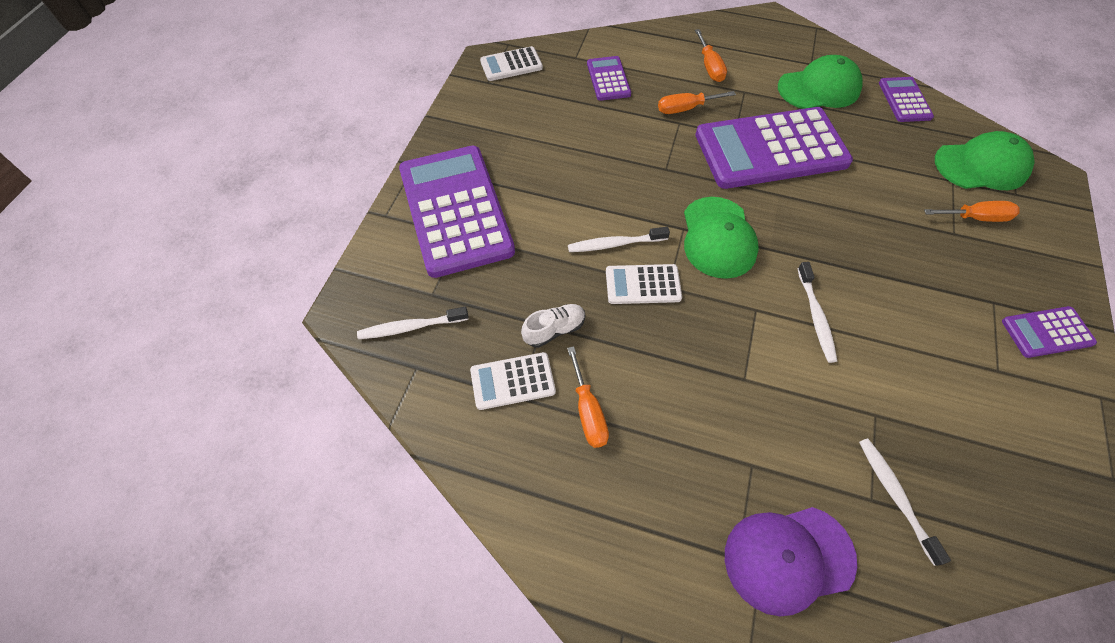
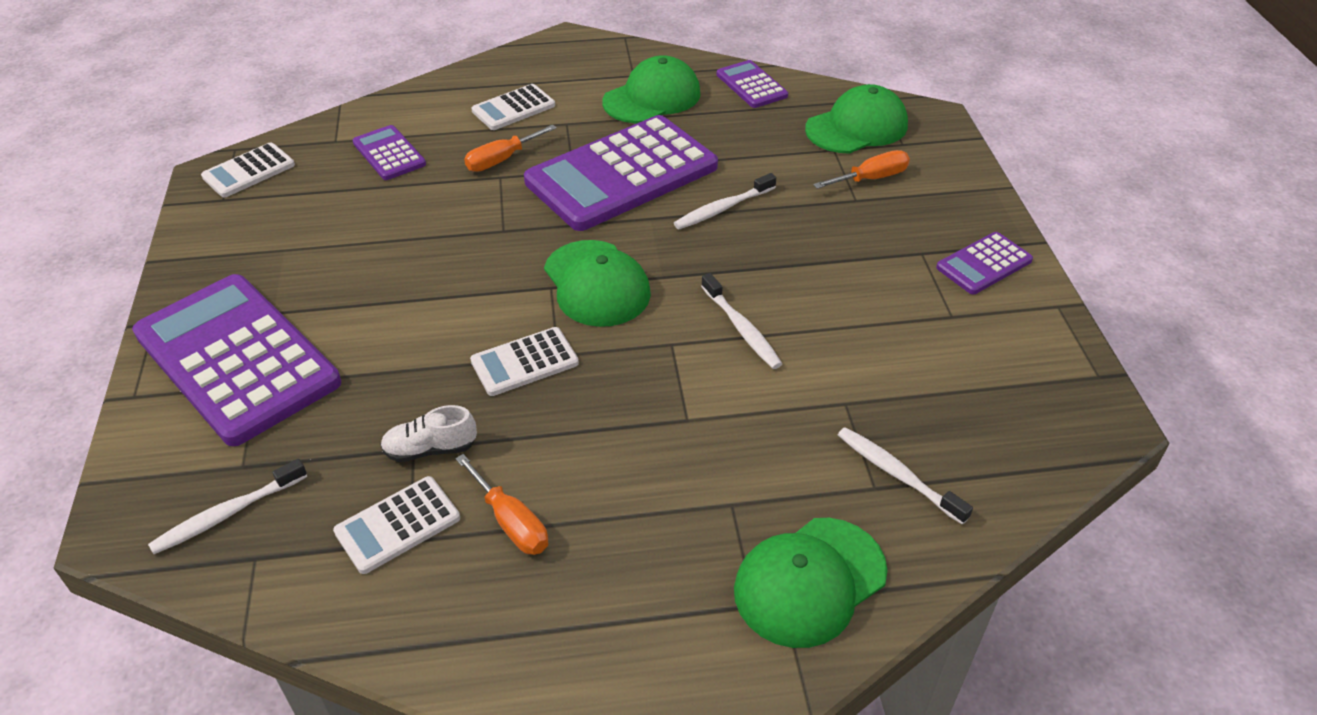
camera: 25 degrees left, 15 degrees down
(554, 330) = (430, 449): white shoe -> white shoe turned 135 degrees counterclockwise
(615, 244) = (471, 330): white toothbrush -> white toothbrush (723, 208)
(709, 67) = (513, 108): orange screwdriver -> white calculator
(788, 558) = (809, 581): purple cap -> green cap

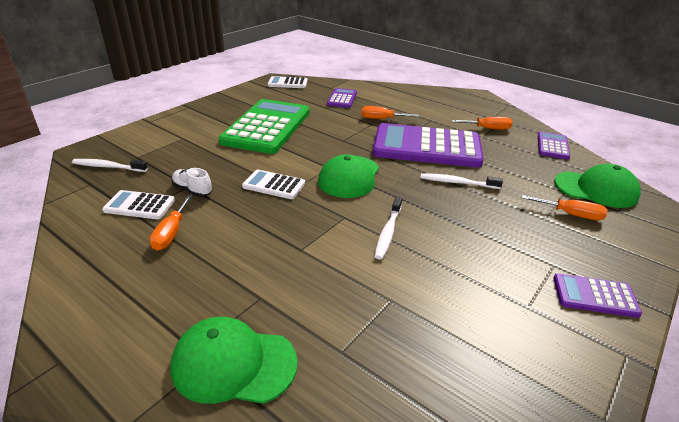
camera: 45 degrees right, 10 degrees down
(237, 358) = (191, 128): purple calculator -> none
(359, 277) = (267, 127): none -> green calculator
(513, 108) = (415, 106): white calculator -> none
(652, 98) = (488, 129): green cap -> orange screwdriver
(897, 474) = (364, 356): white toothbrush -> none

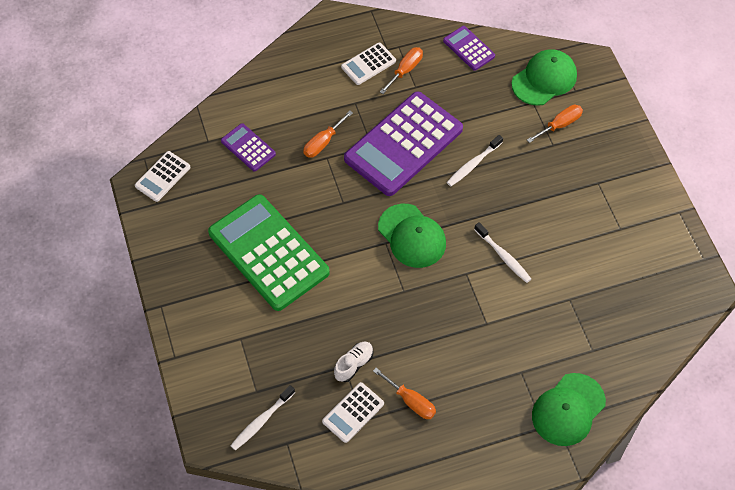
camera: 55 degrees left, 25 degrees up
(192, 190) = (354, 364): white shoe -> white shoe turned 150 degrees clockwise
(274, 185) = (387, 299): white calculator -> white calculator (368, 64)
(595, 296) = (635, 186): purple calculator -> none

